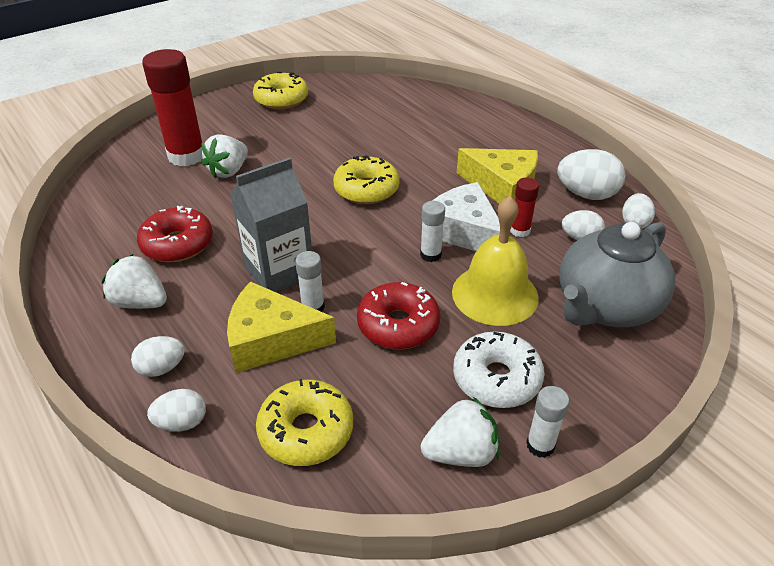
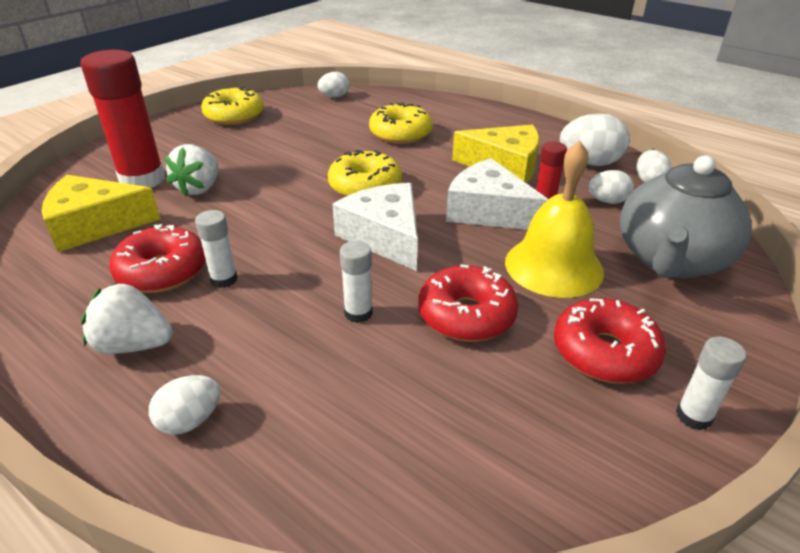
camera: 15 degrees left, 5 degrees down
(182, 423) = (243, 486): white egg -> white egg (334, 96)
(271, 339) = (323, 358): yellow cheese -> yellow cheese (95, 225)
(279, 272) = (301, 281): grey carton -> none
(306, 431) = (414, 460): yellow donut -> yellow donut (400, 134)
(363, 241) = (385, 236): none -> white cheese
(430, 255) = (465, 238): white glue stick -> white glue stick (224, 279)
(461, 453) = (612, 445): white strawberry -> none
(496, 378) = (604, 352): white donut -> red donut

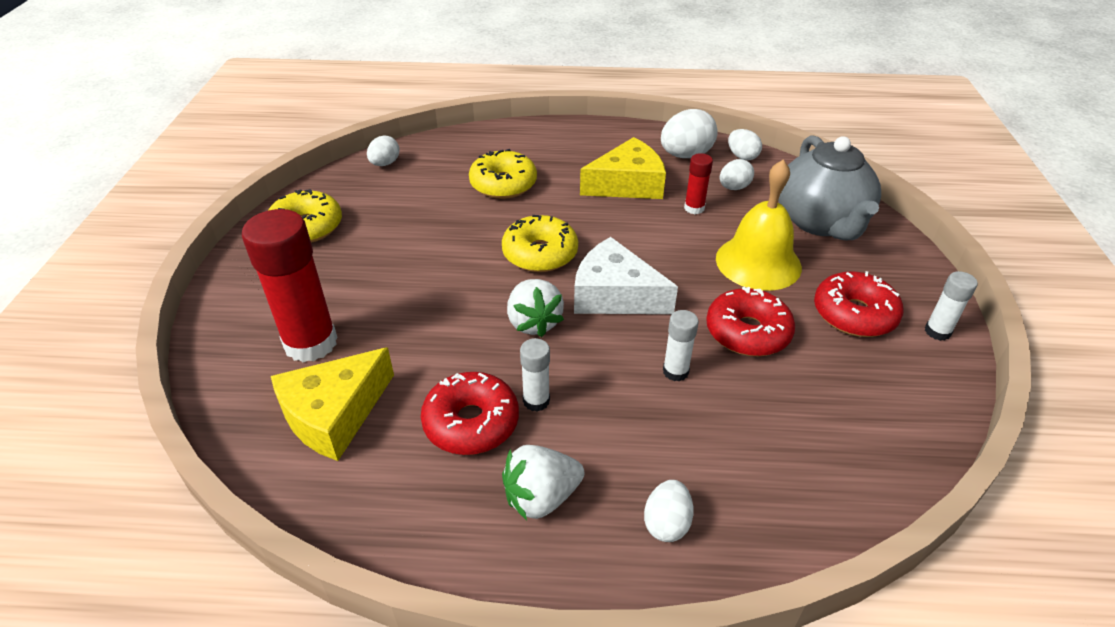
camera: 35 degrees left, 5 degrees up
(199, 188) = (387, 325): white strawberry -> white strawberry (533, 322)
(488, 211) = (663, 234): white cheese -> none

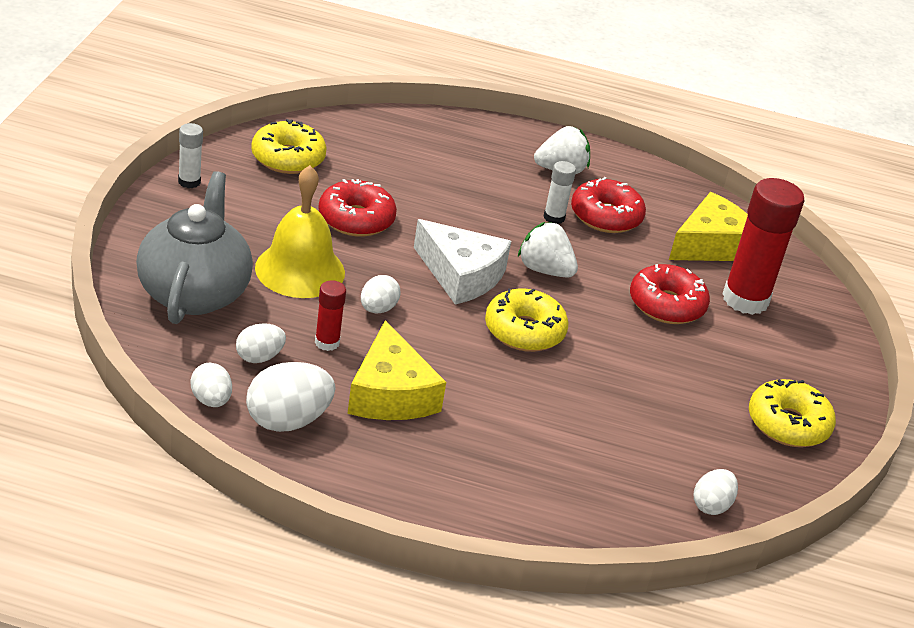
camera: 175 degrees left, 5 degrees down
(503, 184) = (551, 431): yellow donut -> yellow donut (288, 158)
(533, 322) = (544, 270): white strawberry -> white strawberry turned 45 degrees counterclockwise
(627, 184) = (390, 394): yellow cheese -> yellow cheese turned 90 degrees counterclockwise
(666, 523) = (483, 142): white egg -> white egg (378, 309)
(675, 371) = (435, 209): white glue stick -> none
(854, 314) = (248, 209): red donut -> red donut (666, 305)

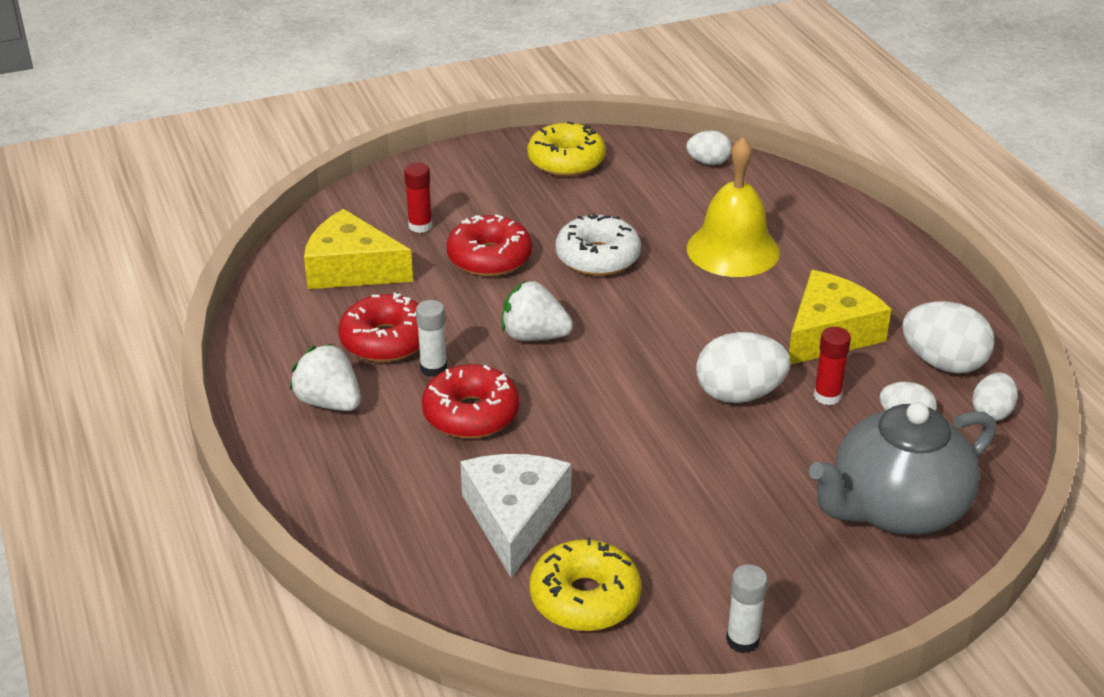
camera: 120 degrees left, 0 degrees up
(300, 270) = (759, 469): yellow bell -> yellow bell (733, 250)
(356, 219) = (625, 482): red donut -> red donut (471, 414)
(378, 309) = (739, 394): white egg -> white egg, size x1.68
(461, 275) = (615, 375): white cheese -> white cheese (514, 518)
(524, 331) = (642, 308): yellow donut -> none
(544, 270) = (534, 336): white strawberry -> white strawberry turned 105 degrees clockwise
(615, 352) = (597, 257): none -> white donut
(745, 299) = (420, 226): red glue stick -> red glue stick, size x0.48

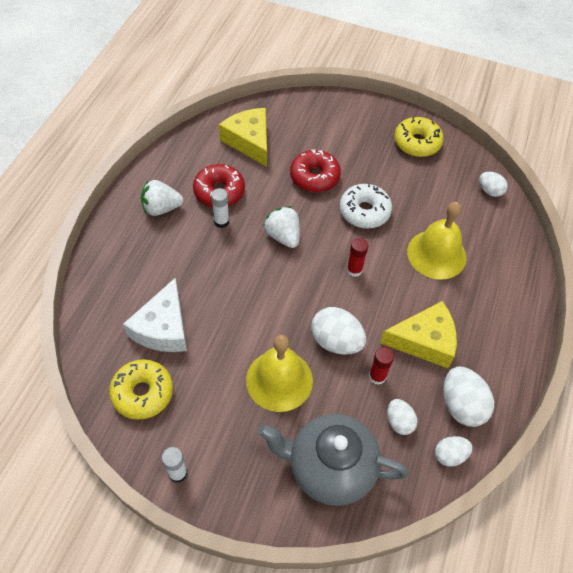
camera: 40 degrees right, 20 degrees up
(329, 402) = (161, 208): white strawberry -> white strawberry turned 90 degrees counterclockwise
(420, 226) = (305, 137): red glue stick -> red glue stick (354, 270)
(471, 414) = (208, 258): red donut -> none
(514, 518) = (163, 328): white cheese -> white cheese turned 150 degrees clockwise
(729, 471) = (279, 380): none -> yellow bell

